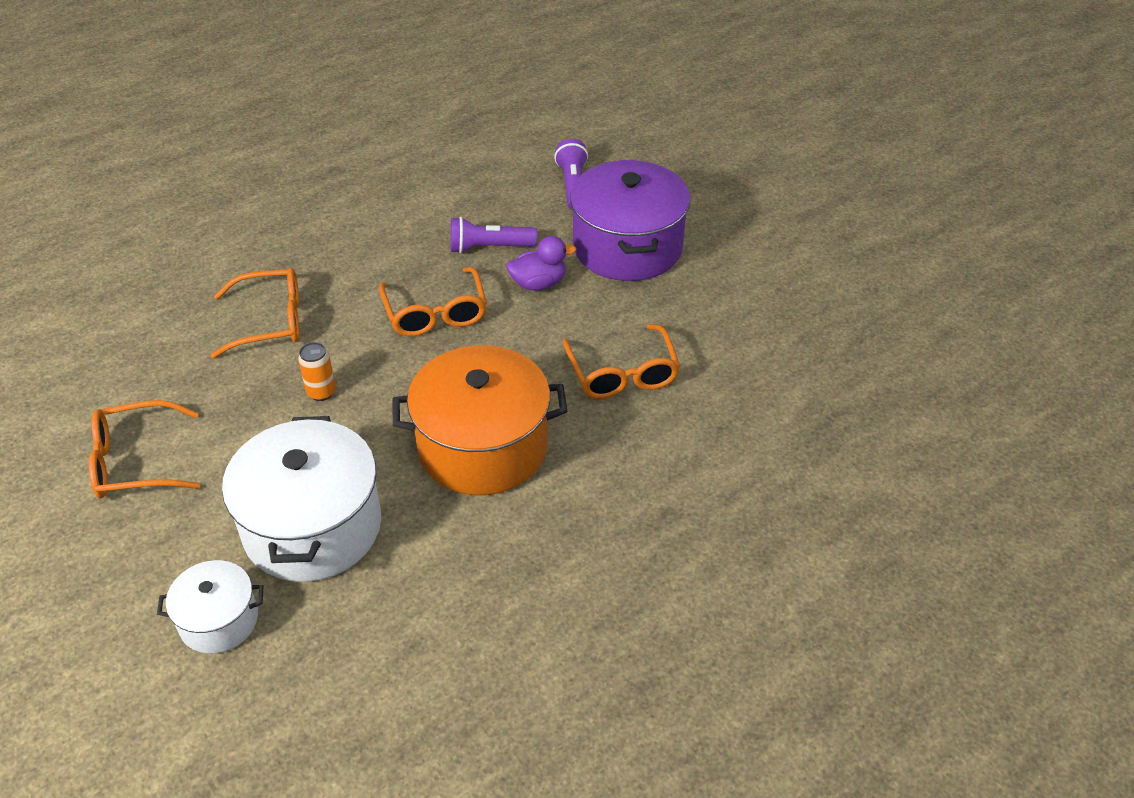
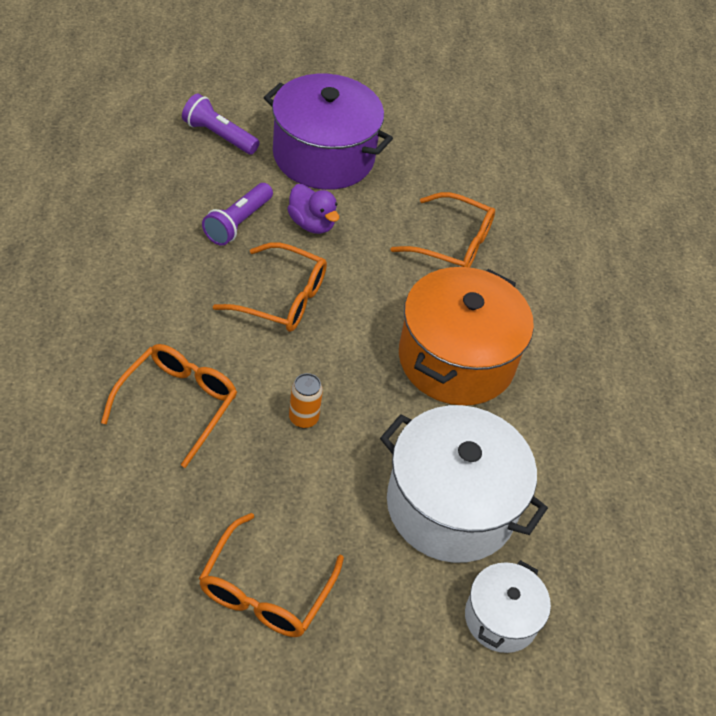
camera: 60 degrees left, 5 degrees up
(538, 283) = (311, 224): purple duck -> purple duck turned 120 degrees clockwise

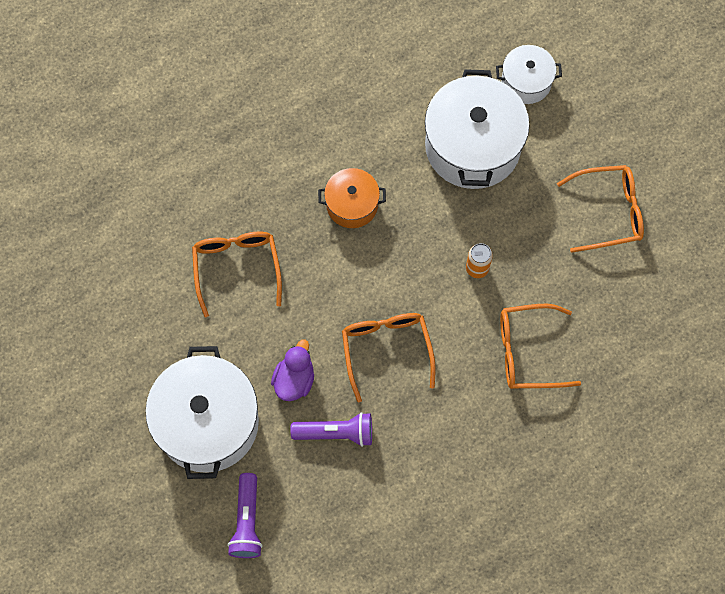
camera: 115 degrees left, 20 degrees up
(323, 156) = (207, 423): purple pot -> white pot
(456, 359) = (352, 205): orange pot -> orange pot, size x0.53

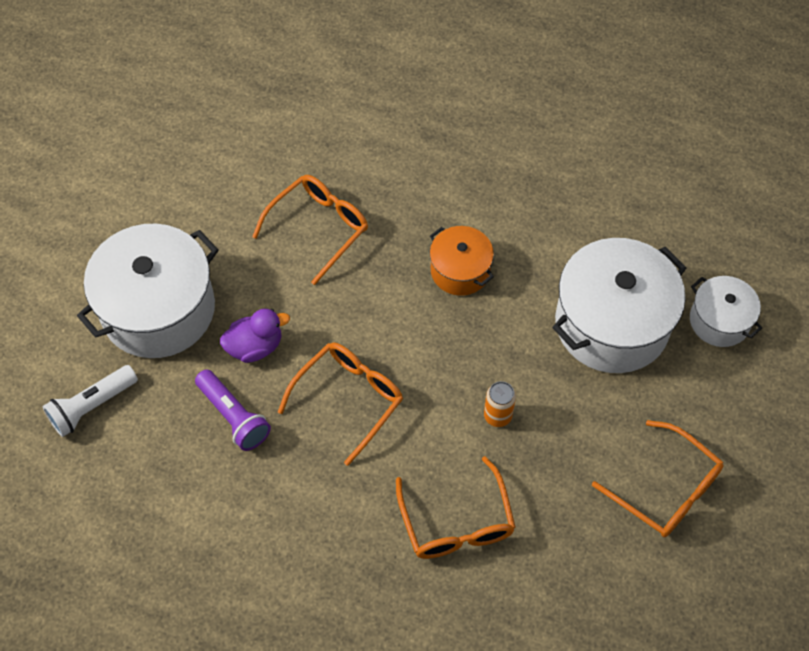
camera: 50 degrees right, 10 degrees down
(247, 521) = (91, 406): purple flashlight -> white flashlight
(528, 352) = (456, 522): orange glasses -> orange glasses turned 150 degrees counterclockwise

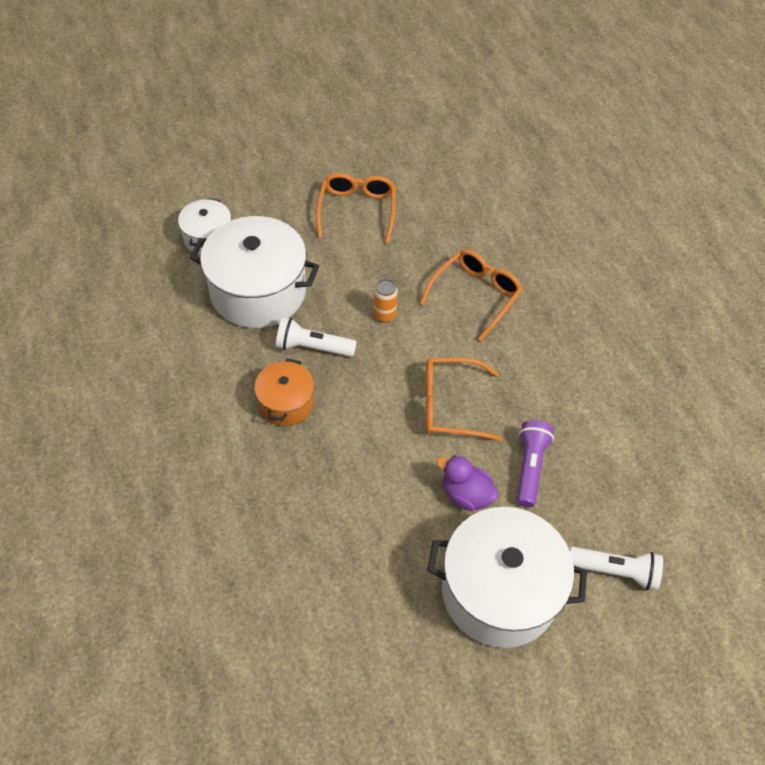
camera: 130 degrees left, 5 degrees down
(319, 228) = (325, 527): orange glasses -> none
(506, 329) = (313, 347): none -> white flashlight

